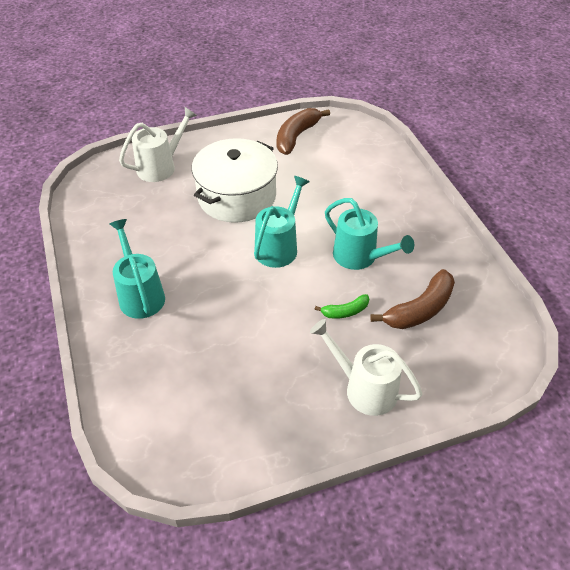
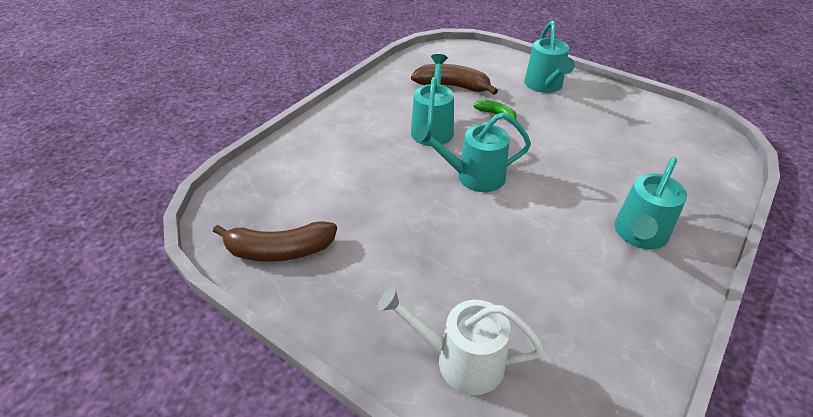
camera: 125 degrees left, 5 degrees down
(237, 196) = (439, 244): white pot -> none
(364, 388) = (545, 86): white watering can -> turquoise watering can

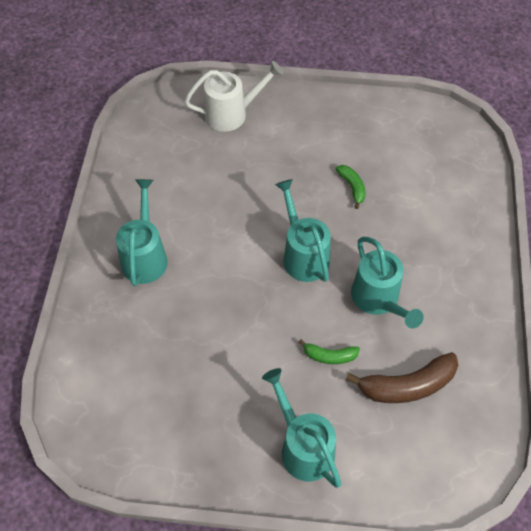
camera: 150 degrees right, 15 degrees up
(279, 250) = (391, 125): brown banana -> none
(381, 209) = (352, 187): none -> green banana
(473, 177) = (303, 254): turquoise watering can -> turquoise watering can turned 75 degrees counterclockwise

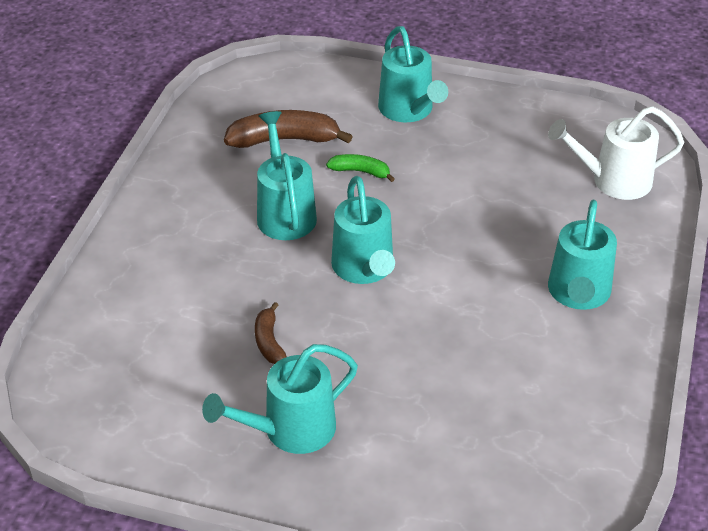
camera: 170 degrees left, 15 degrees down
(232, 113) = (431, 485): white watering can -> white watering can (612, 181)
(320, 132) = (289, 431): none -> turquoise watering can
(352, 187) = (269, 341): green banana -> brown banana

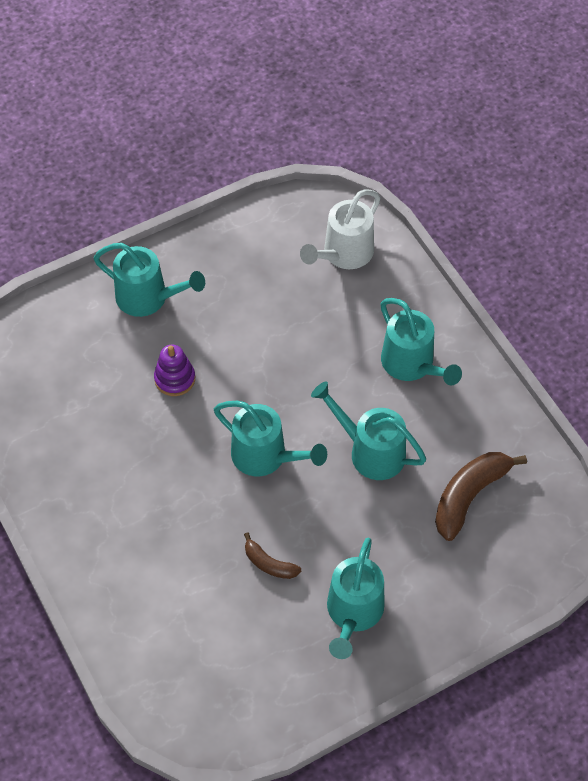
camera: 45 degrees left, 15 degrees up
(284, 140) = (90, 394): brown banana -> brown banana (469, 496)
(284, 212) = (162, 456): turquoise watering can -> turquoise watering can (370, 451)
(360, 172) = (175, 379): green banana -> purple stacking toy

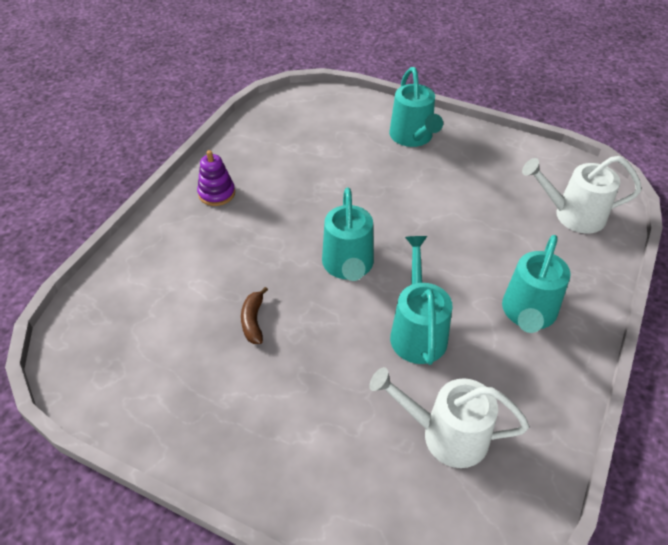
camera: 55 degrees right, 10 degrees down
(175, 379) = (363, 182): purple stacking toy -> purple stacking toy (217, 193)
(353, 614) = (249, 408): turquoise watering can -> none
(469, 496) = (445, 435): brown banana -> white watering can

